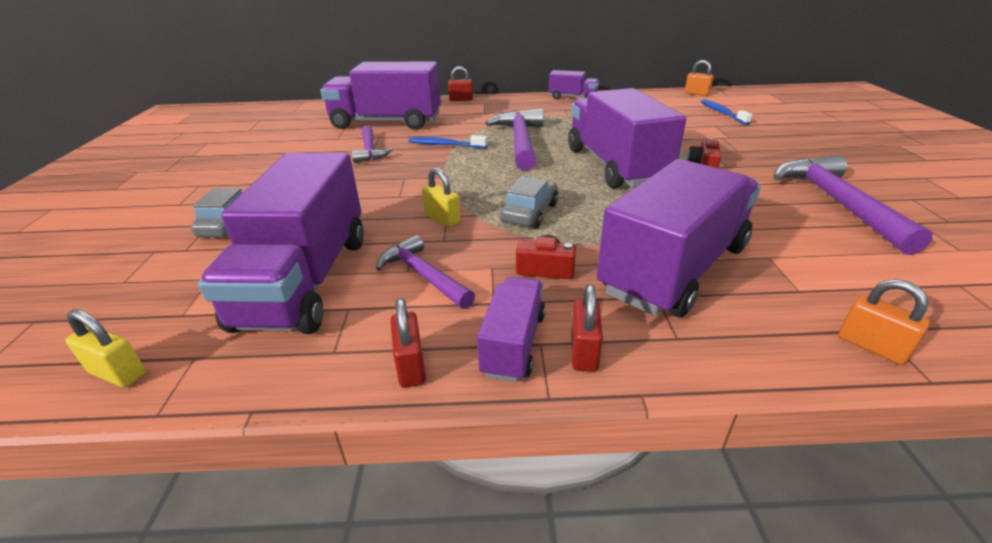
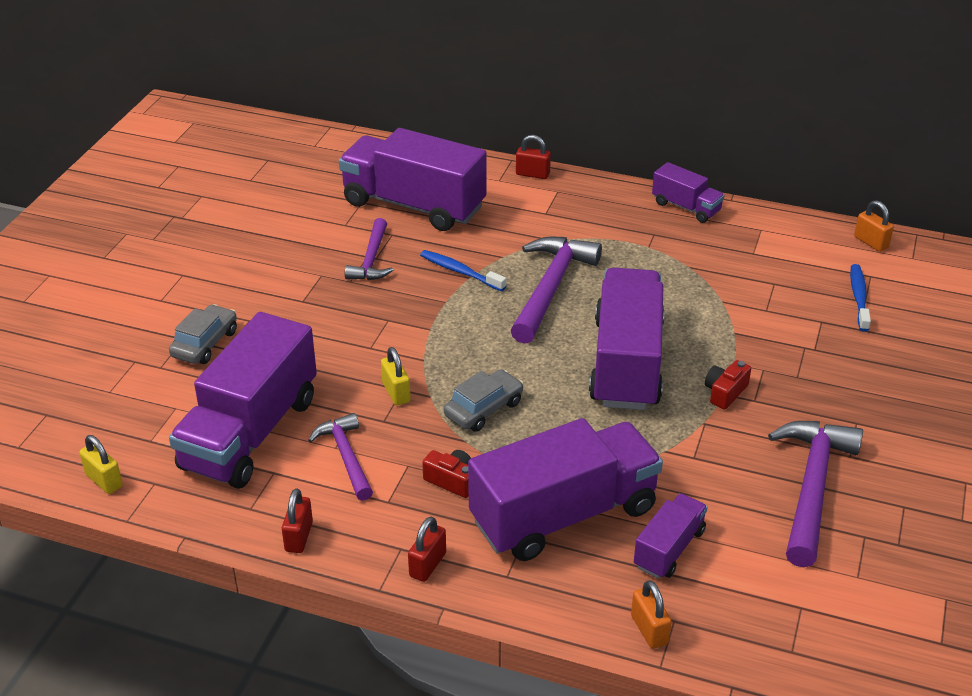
camera: 20 degrees right, 5 degrees up
(513, 344) = (380, 542): purple truck -> purple truck (669, 549)

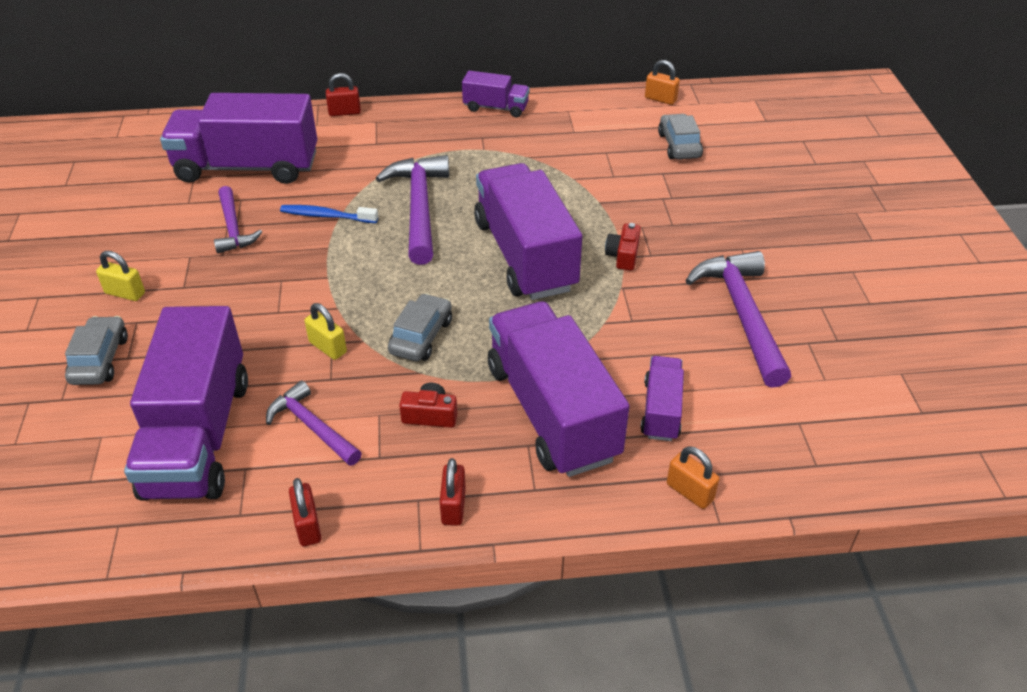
camera: 25 degrees left, 5 degrees up
(104, 480) = (57, 543): yellow padlock -> yellow padlock (125, 293)
(564, 515) = (552, 412): purple truck -> purple truck turned 60 degrees counterclockwise
(859, 297) = (679, 145): blue toothbrush -> grey car

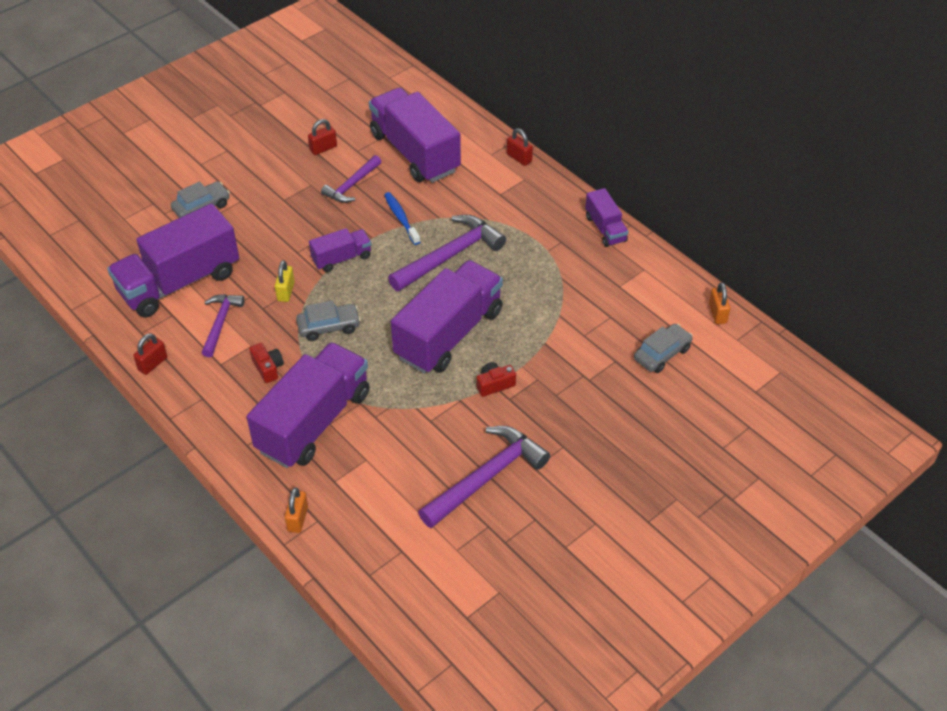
camera: 55 degrees right, 5 degrees up
(125, 293) = (258, 180): yellow padlock -> none
(453, 506) = (208, 416): red padlock -> red padlock (323, 148)
(661, 410) = (357, 474): purple truck -> purple truck (342, 258)

